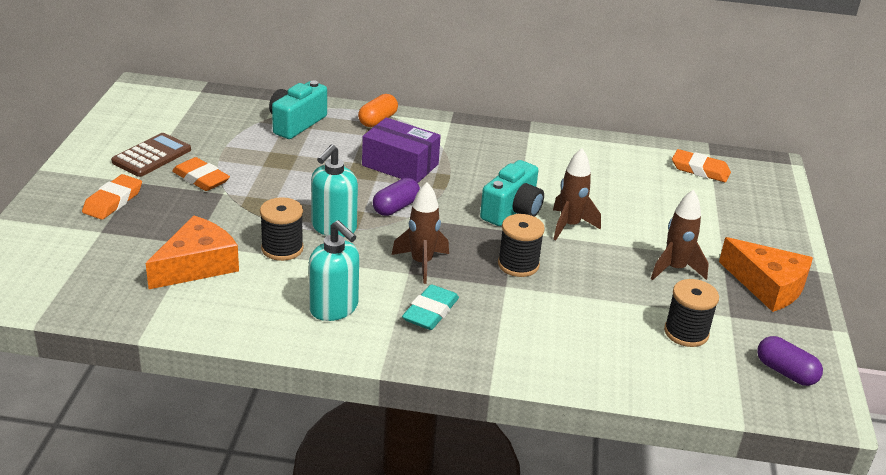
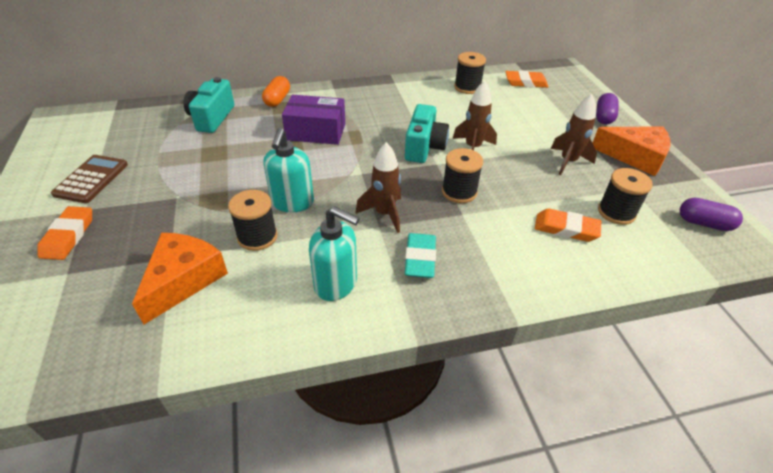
camera: 20 degrees left, 10 degrees up
(201, 178) = (149, 189): orange eraser -> orange eraser (566, 229)
(396, 207) = (334, 169): purple capsule -> purple capsule (604, 117)
(617, 158) = (467, 87): none -> black spool

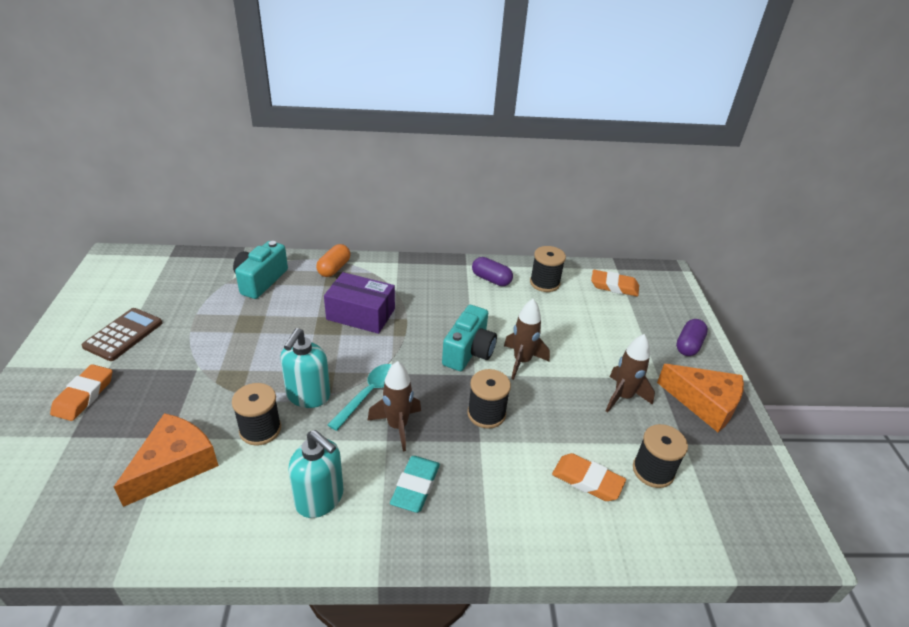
camera: 10 degrees right, 5 degrees down
(348, 193) = (369, 394): none -> turquoise spoon
(704, 223) = (751, 503): purple capsule -> purple capsule (491, 279)

